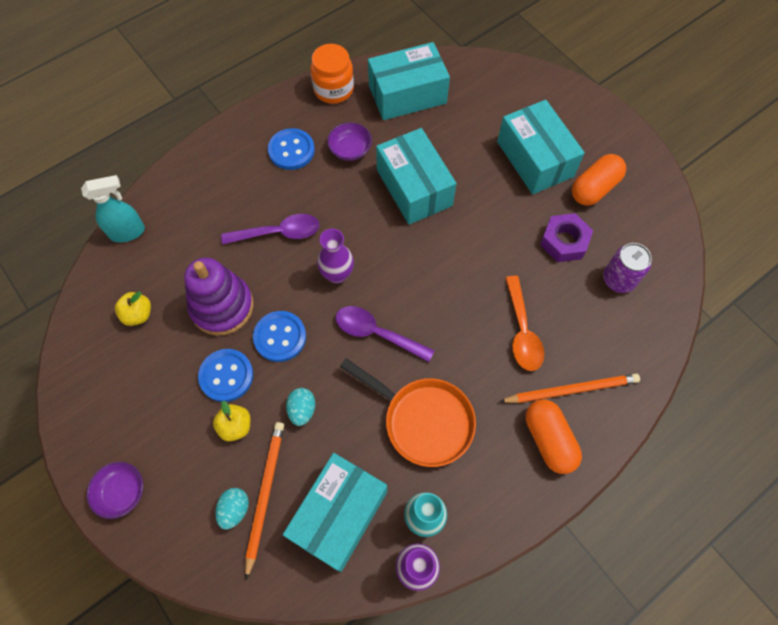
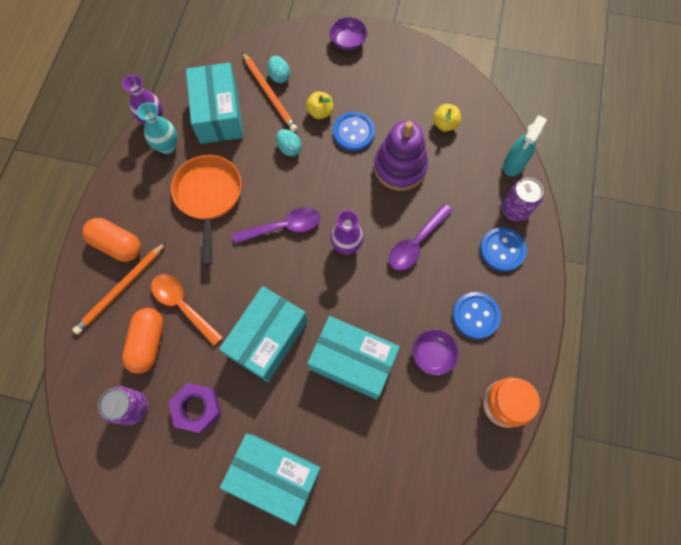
camera: 140 degrees right, 5 degrees up
(172, 198) = (515, 209): none -> purple can
(280, 337) = (344, 177): blue button -> blue button (502, 250)
(407, 94) = (438, 454): turquoise box -> turquoise box (268, 338)
(423, 420) = (209, 197): orange pan -> orange pan turned 90 degrees clockwise
(594, 188) = (203, 486): orange capsule -> orange capsule (148, 343)

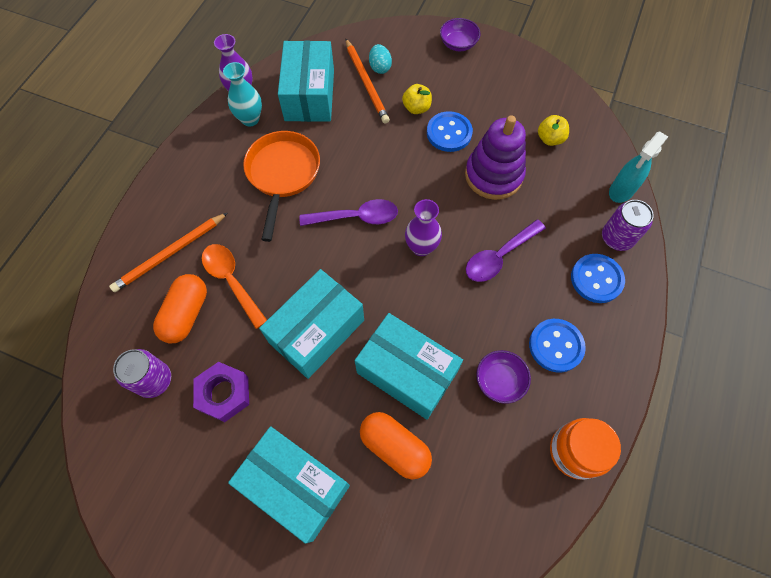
camera: 10 degrees right, 5 degrees down
(117, 244) = (177, 208): orange capsule -> orange capsule (395, 447)
(289, 148) = (377, 139): turquoise egg -> none

